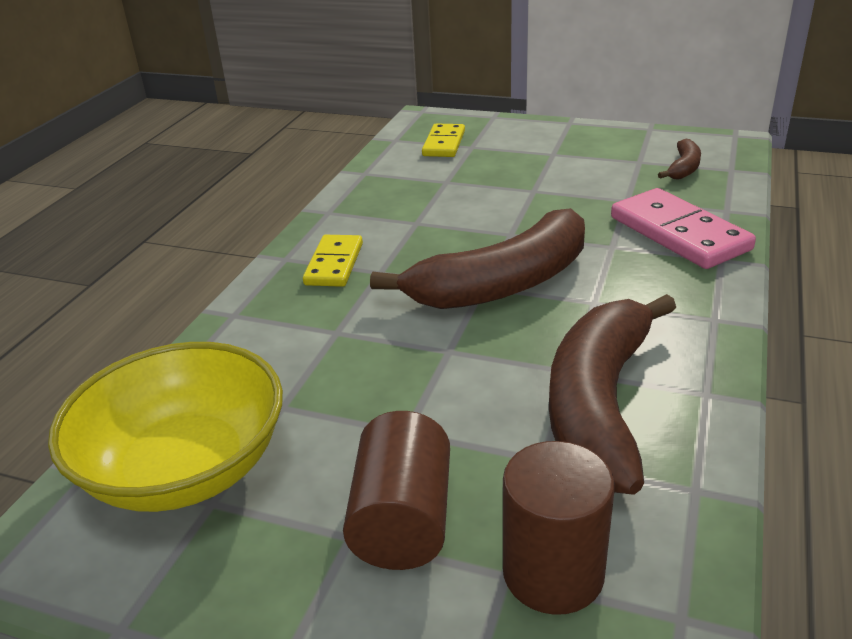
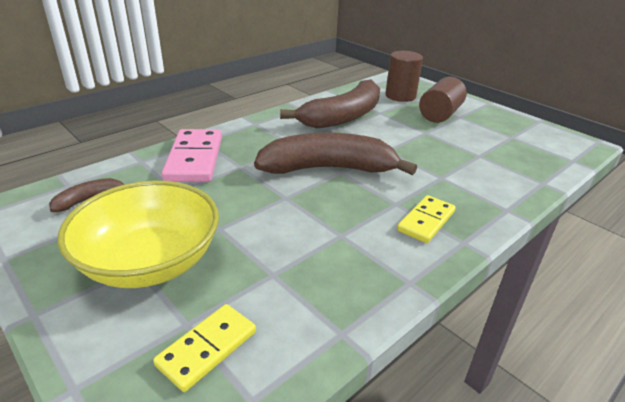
camera: 155 degrees left, 0 degrees up
(185, 468) = (525, 148): yellow bowl -> yellow bowl (150, 262)

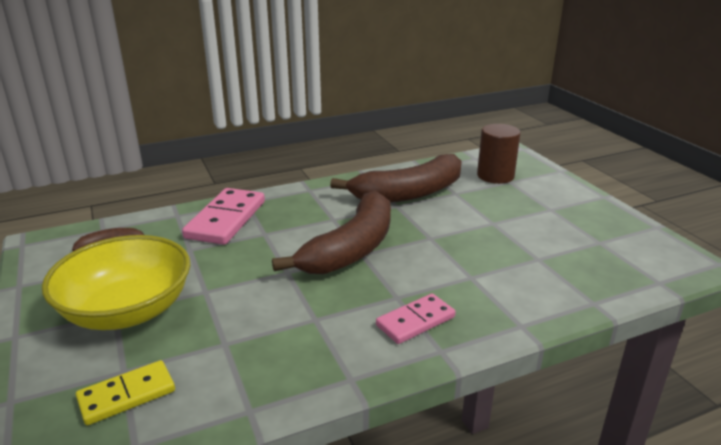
camera: 20 degrees right, 5 degrees down
(328, 169) = (351, 249): brown banana -> brown banana turned 105 degrees clockwise
(426, 221) = (415, 321): yellow domino -> pink domino
(440, 114) = (527, 204): brown cylinder -> none

